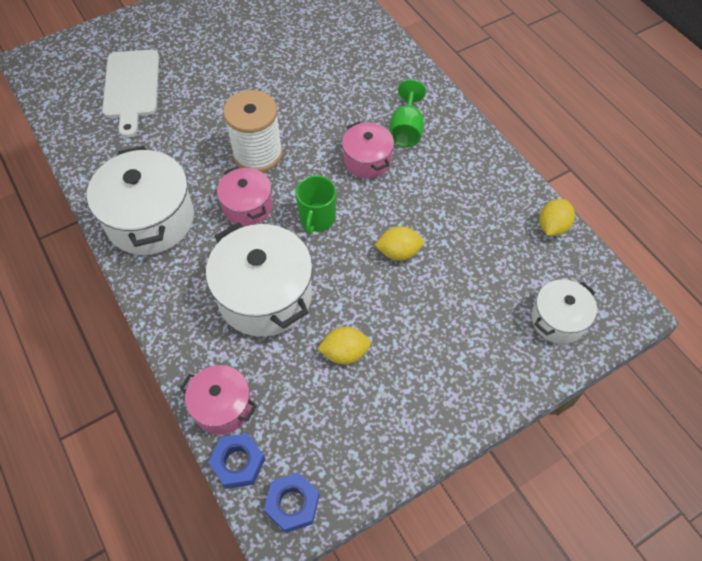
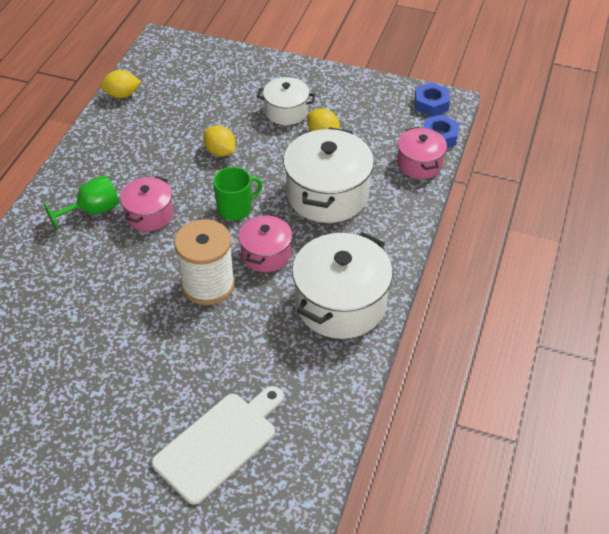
camera: 130 degrees left, 10 degrees down
(558, 320) = (198, 63): white pot -> white pot (286, 111)

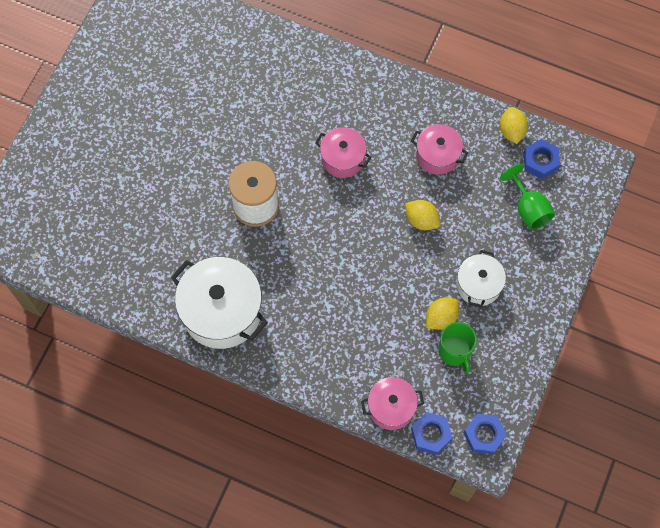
camera: 95 degrees right, 20 degrees up
(93, 211) = (351, 113): green goblet -> green goblet (528, 209)
(155, 76) = (540, 161): none -> blue nut
(219, 443) = (100, 211): white cutting board -> none
(220, 152) = (421, 220): yellow lemon -> yellow lemon turned 75 degrees clockwise
(235, 208) = (344, 231): green mug -> green mug (455, 351)
(266, 254) = (285, 254): pink pot -> pink pot (437, 155)
(327, 194) = (355, 314): white pot -> none

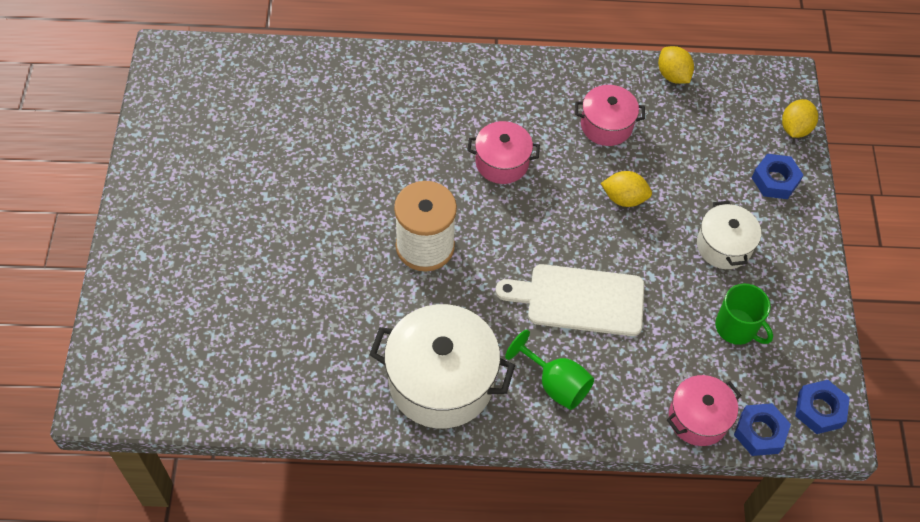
camera: 25 degrees left, 10 degrees down
(348, 287) = (579, 300): none -> white cutting board
(441, 318) = (701, 296): yellow lemon -> yellow lemon (795, 128)
(528, 209) = (734, 148): green goblet -> green goblet (555, 384)
(540, 161) = (720, 96): blue nut -> blue nut (775, 180)

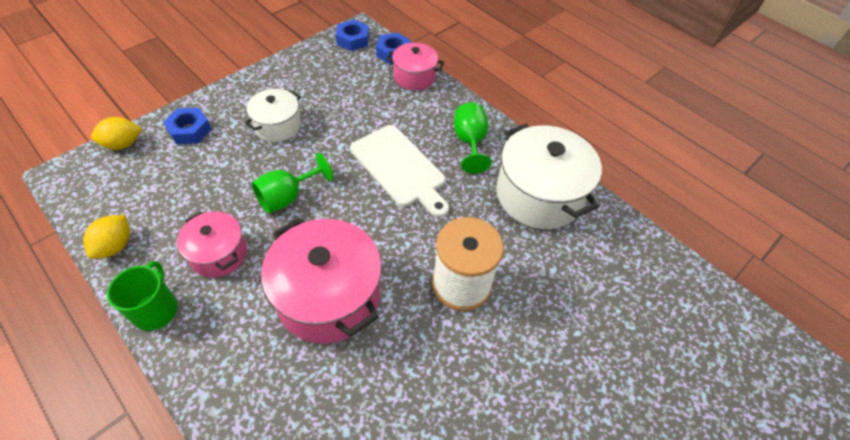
camera: 135 degrees left, 5 degrees down
(502, 162) = (329, 296): pink pot -> pink pot, size x1.75
(624, 198) = (287, 197): yellow lemon -> green goblet
(736, 327) = (336, 91): green mug -> green mug (156, 309)

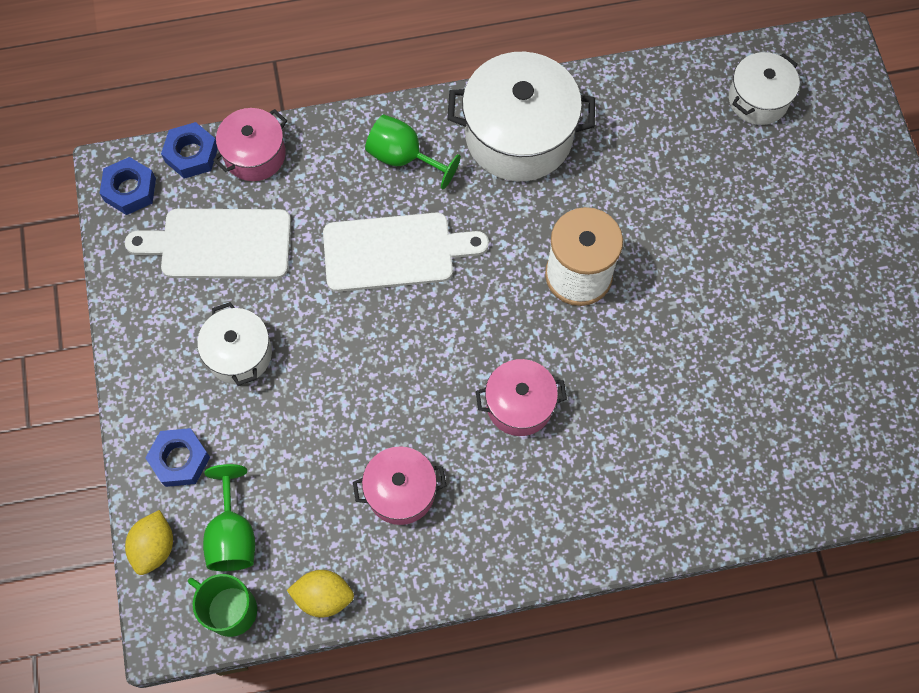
camera: 55 degrees left, 15 degrees up
(115, 246) = (323, 596): yellow lemon -> yellow lemon turned 45 degrees counterclockwise
(156, 309) = (436, 577): green mug -> green mug (230, 609)
(287, 197) = (363, 390): green goblet -> green goblet (232, 535)
(329, 296) = (519, 405): pink pot -> pink pot, size x0.57
(345, 87) = (219, 244): none -> white cutting board
(717, 340) = (758, 99): none -> white pot

